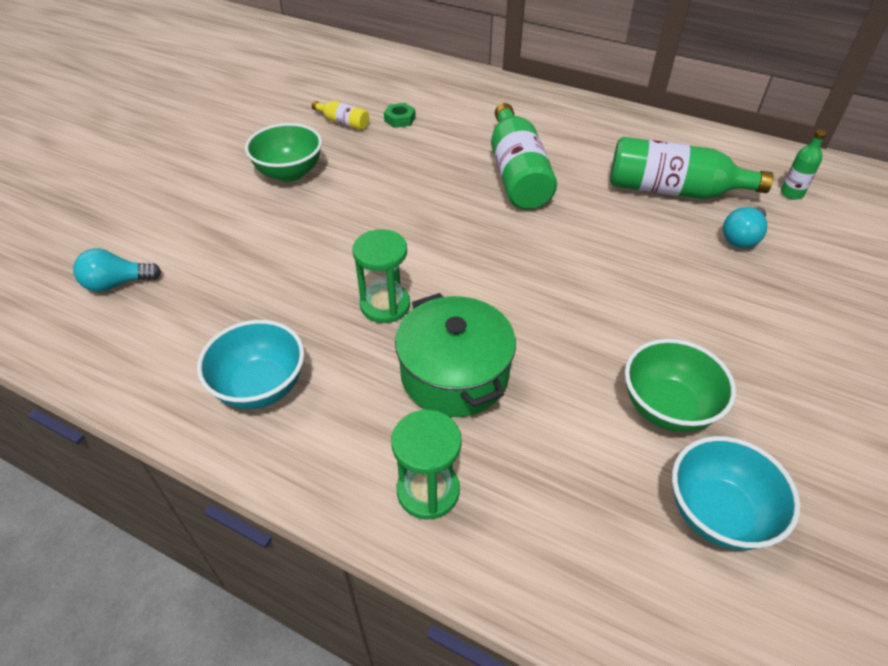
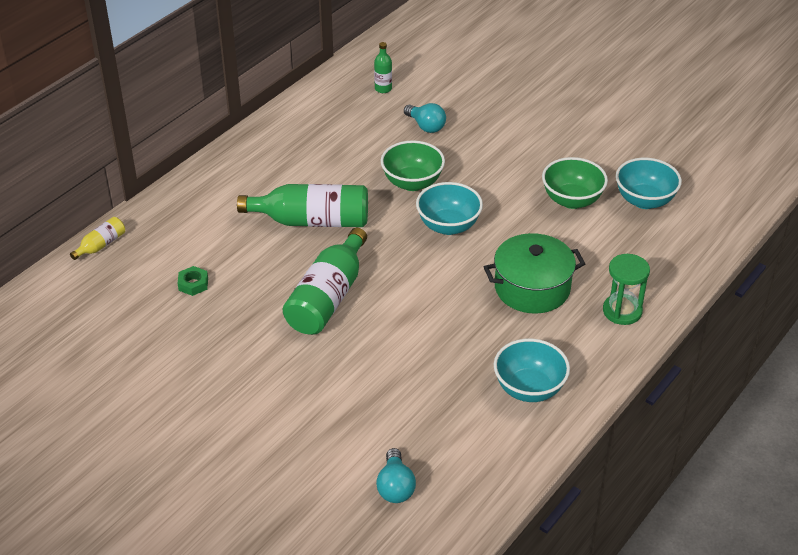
camera: 80 degrees left, 5 degrees down
(289, 173) = (260, 369): green bowl -> green bowl (412, 183)
(343, 122) = (182, 325): yellow bottle -> yellow bottle (101, 245)
(385, 305) = (457, 317): green hourglass -> none
(551, 279) = (448, 226): none -> turquoise bowl
(673, 190) = (362, 143): green bottle -> green bottle (328, 297)

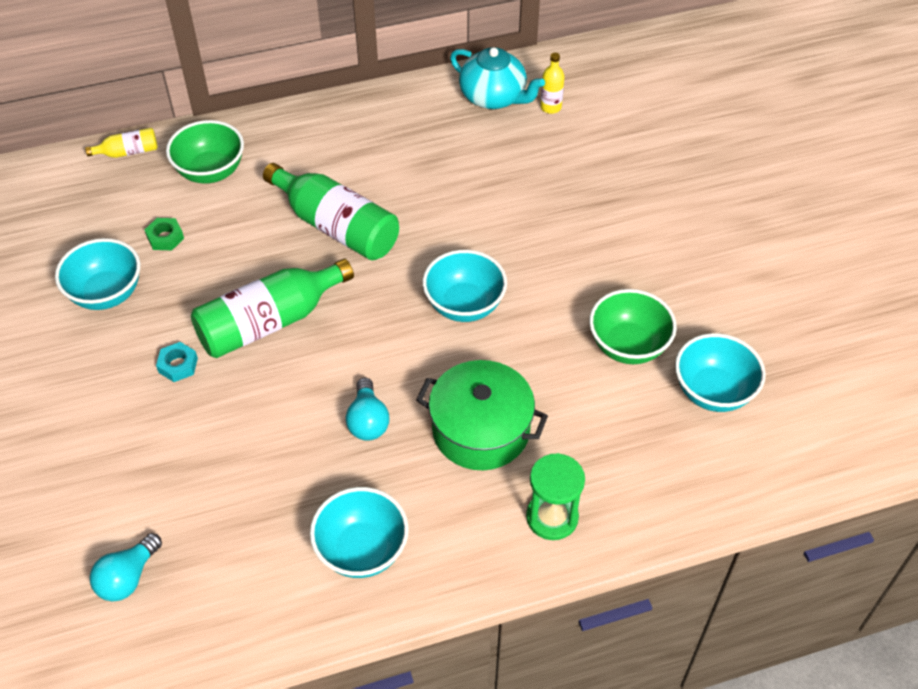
camera: 35 degrees right, 10 degrees up
(188, 338) = (106, 293): none -> turquoise bowl
(291, 353) = (178, 365): none -> turquoise nut
(338, 98) = (494, 97): none -> turquoise teapot
(383, 89) = (550, 107): green bottle -> yellow bottle
(412, 183) = (476, 234): green bowl -> green bowl (210, 171)
(426, 126) = (553, 173): turquoise light bulb -> turquoise light bulb (368, 421)

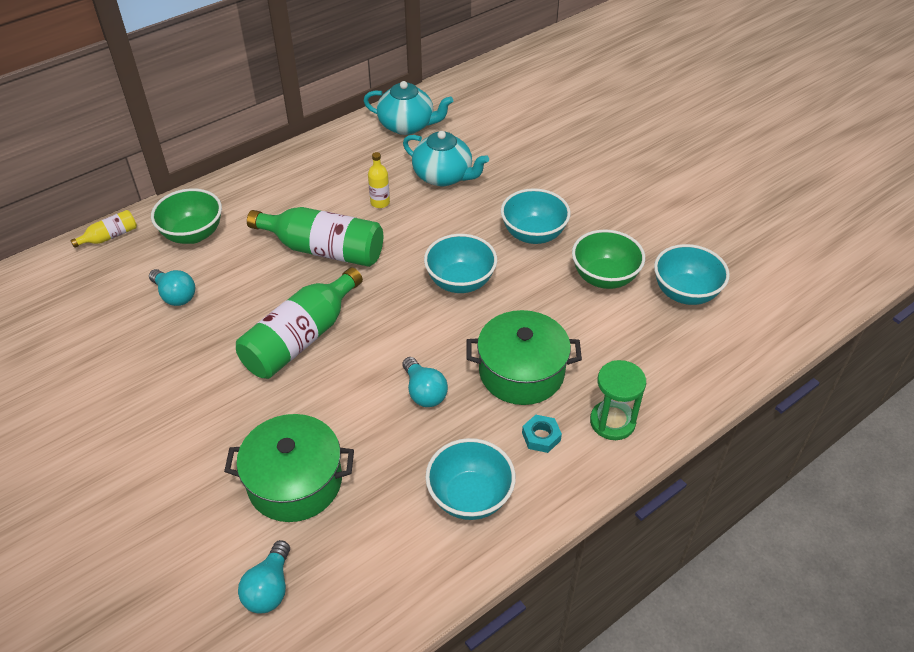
camera: 20 degrees left, 5 degrees down
(106, 293) = (140, 354): turquoise bowl -> turquoise bowl (533, 234)
(165, 237) = (175, 295): green nut -> turquoise light bulb
(178, 365) = (234, 395): turquoise nut -> turquoise nut (541, 437)
(197, 477) = (295, 482): none -> green pot
(505, 171) = (443, 176): none -> turquoise teapot
(550, 107) = (456, 123): yellow bottle -> yellow bottle (380, 202)

